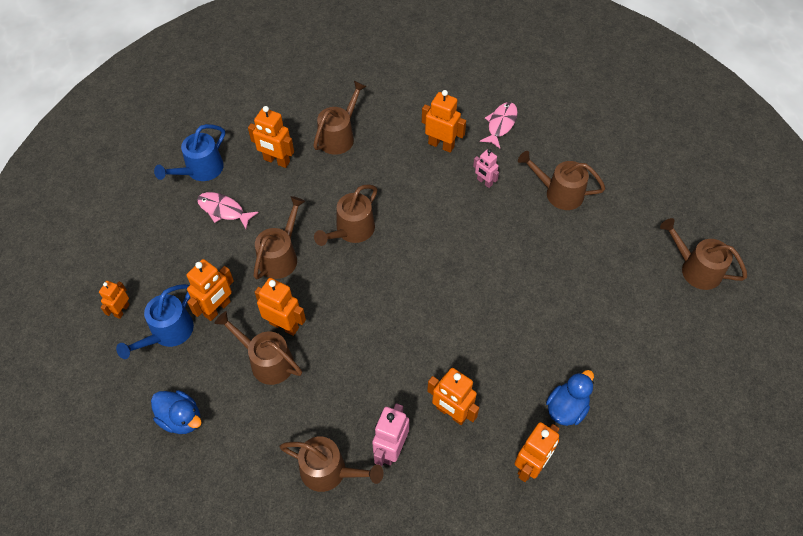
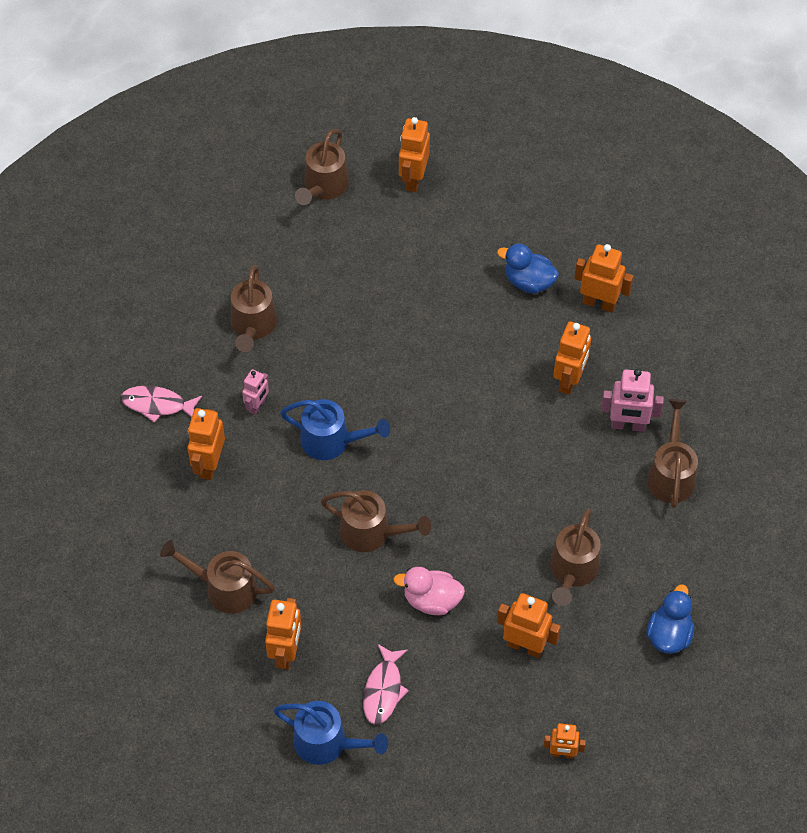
camera: 105 degrees left, 0 degrees up
(168, 333) = (574, 689): blue watering can -> blue watering can (332, 441)
(281, 256) = (431, 600): brown watering can -> pink duck
(284, 325) = (523, 567): orange robot -> orange robot (413, 179)

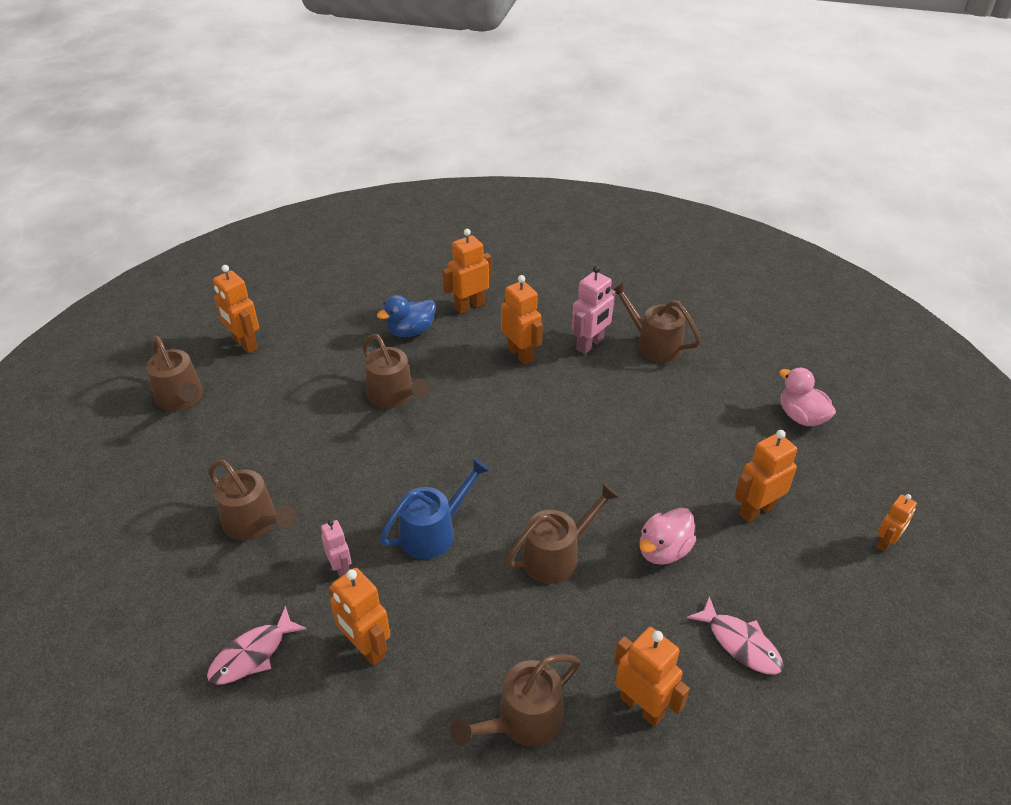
camera: 55 degrees left, 15 degrees down
(327, 743) = (777, 730): blue watering can -> none
(572, 571) = (701, 442): brown watering can -> brown watering can (394, 396)
(669, 634) = (801, 417): blue duck -> pink duck

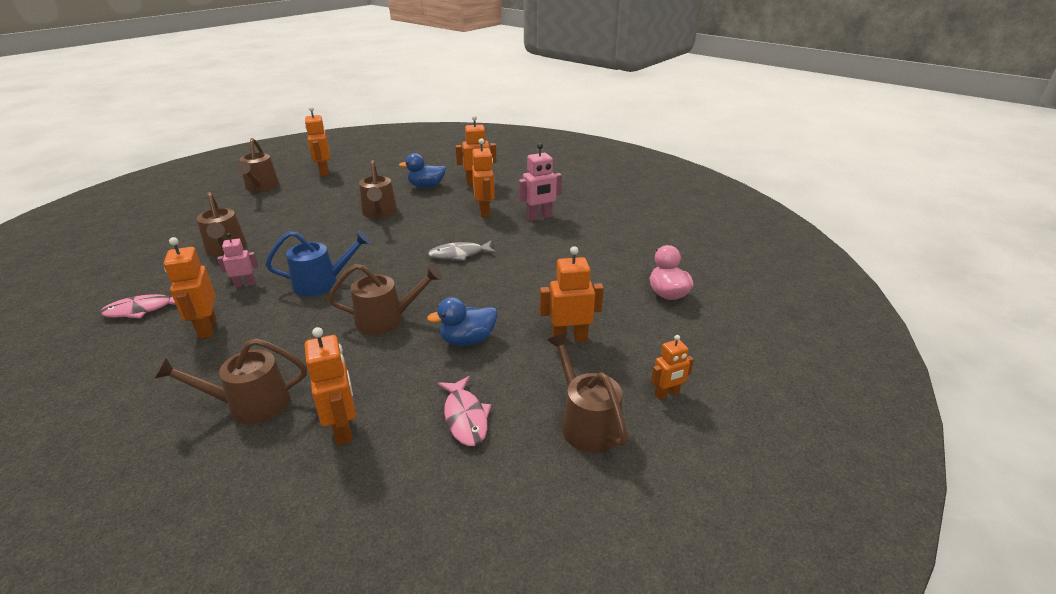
camera: 25 degrees right, 10 degrees down
(341, 568) = (245, 284): pink robot -> pink robot turned 105 degrees counterclockwise
(551, 433) = (459, 254): none -> grey fish
(653, 344) = (586, 227): brown watering can -> brown watering can (586, 422)
(663, 550) = (467, 340): pink duck -> blue duck

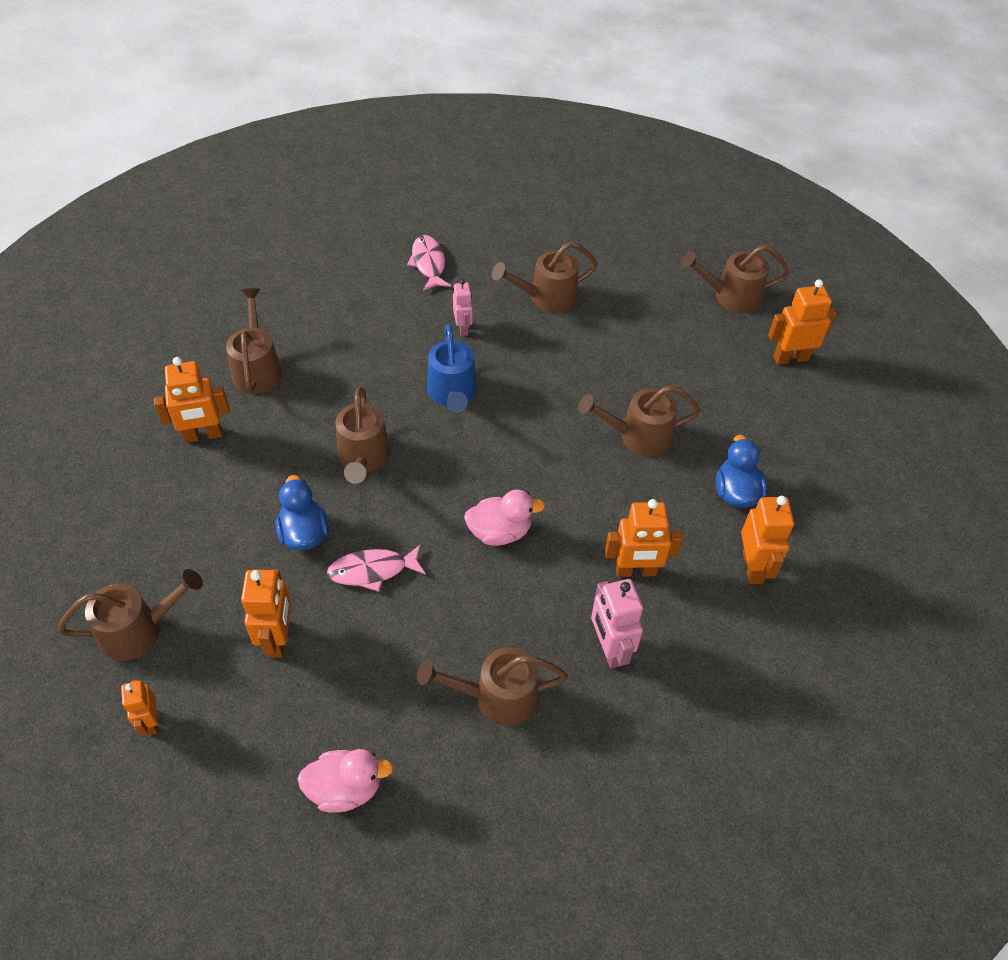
camera: 95 degrees right, 20 degrees up
(207, 328) = (383, 316): orange robot -> none
(459, 254) = (500, 532): grey fish -> pink duck
(465, 417) = (184, 526): pink fish -> pink fish (372, 570)
(582, 248) = (496, 697): none -> brown watering can

